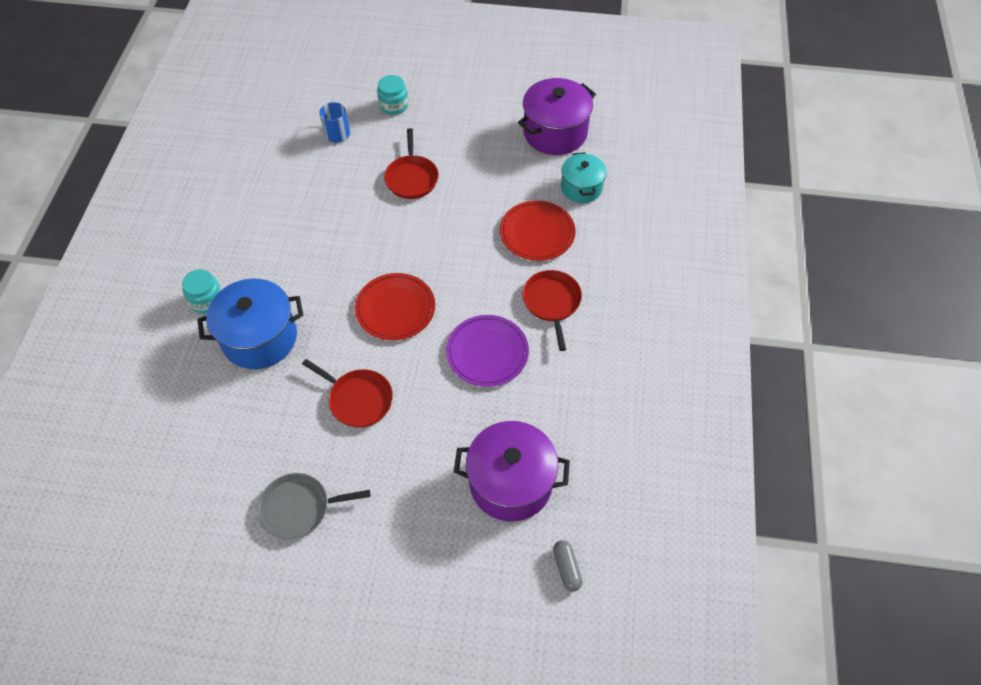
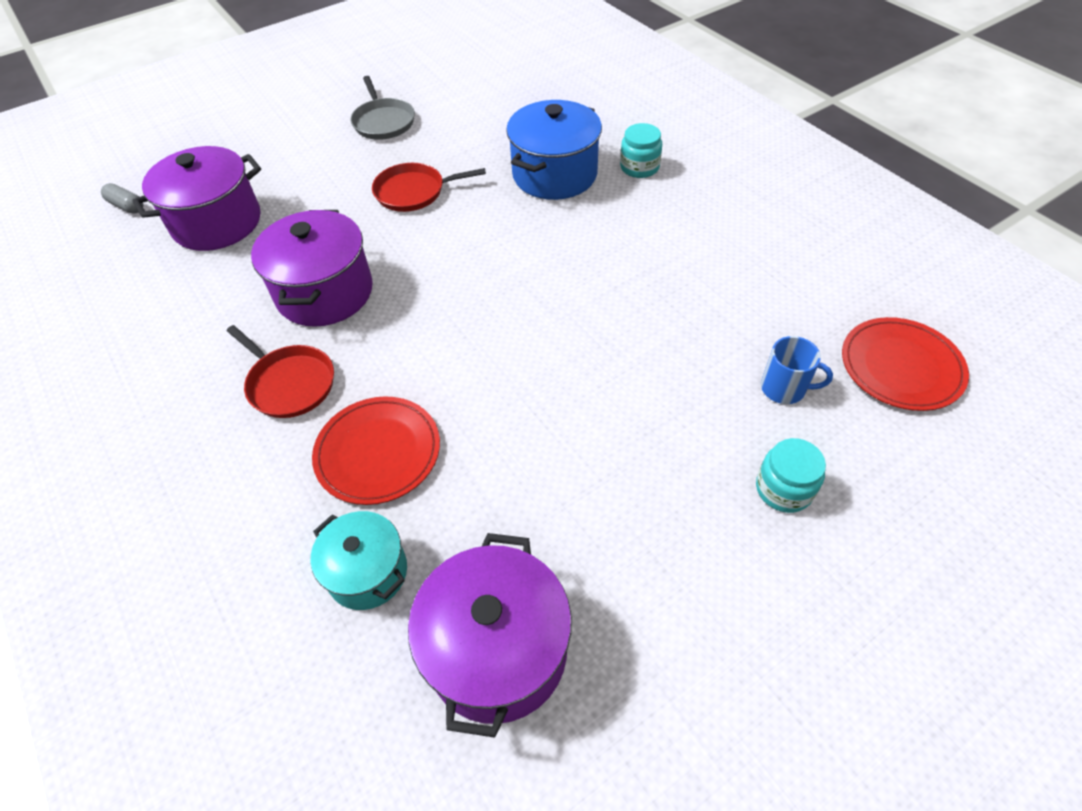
camera: 140 degrees right, 5 degrees down
(299, 508) = (383, 122): grey pan -> grey pan turned 120 degrees clockwise
(395, 309) = (461, 267): red plate -> red plate (901, 367)
(411, 178) = (616, 404): red pan -> none
(487, 352) = (325, 292): purple plate -> purple pot

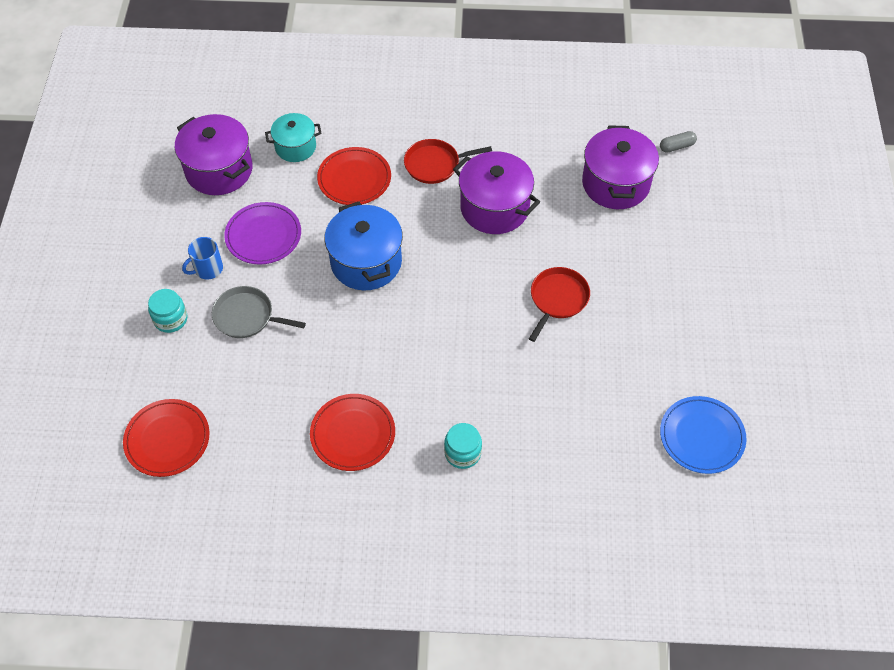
camera: 125 degrees right, 5 degrees up
(383, 122) = (669, 327): grey pan -> grey pan (247, 316)
(478, 70) = (701, 436): none -> blue plate
(554, 174) = (503, 393): blue pot -> blue pot (366, 262)
(562, 486) = (263, 235): none -> purple plate
(709, 238) = (353, 434): none -> red plate
(784, 388) = (215, 370): blue mug -> blue mug (208, 269)

